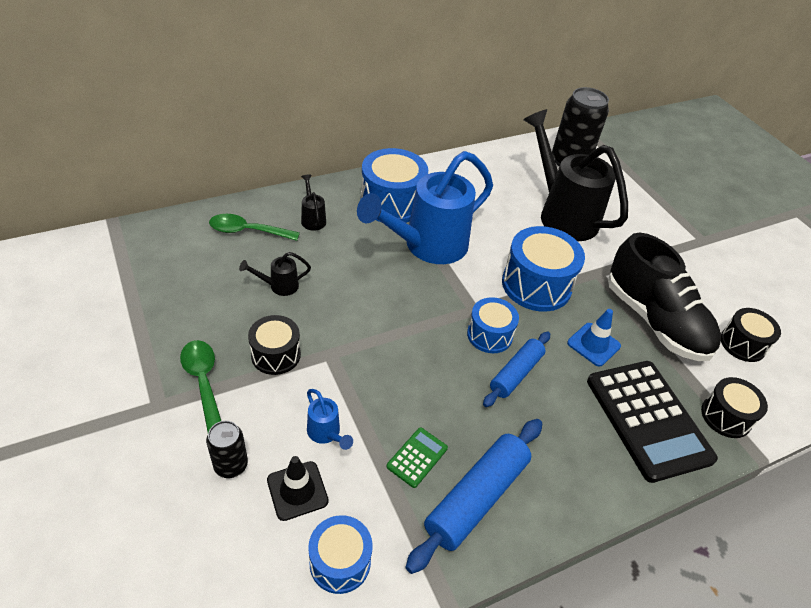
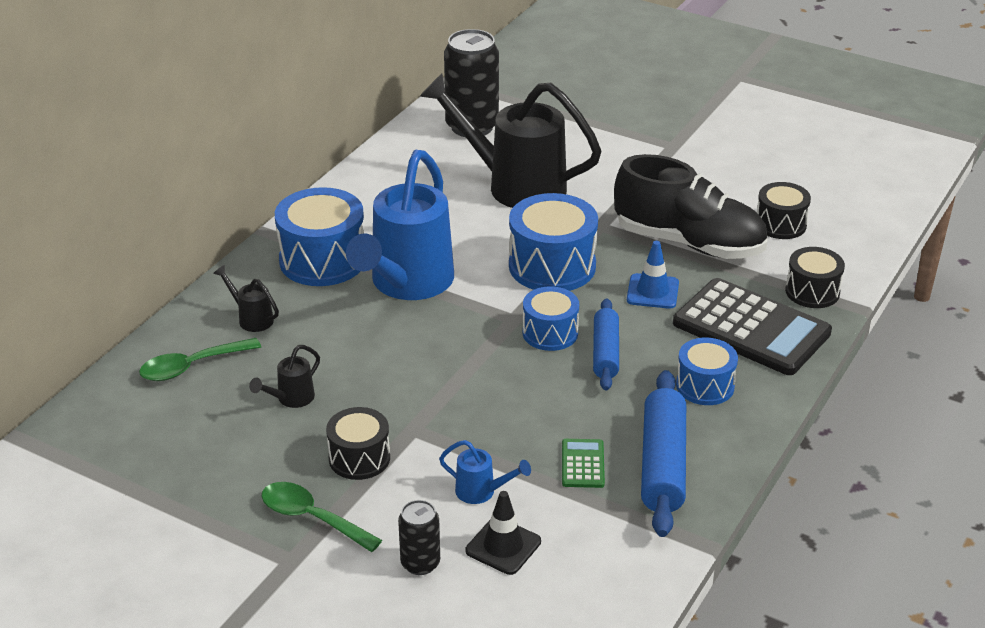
camera: 30 degrees left, 10 degrees down
(340, 562) = (595, 571): blue drum -> blue drum (705, 386)

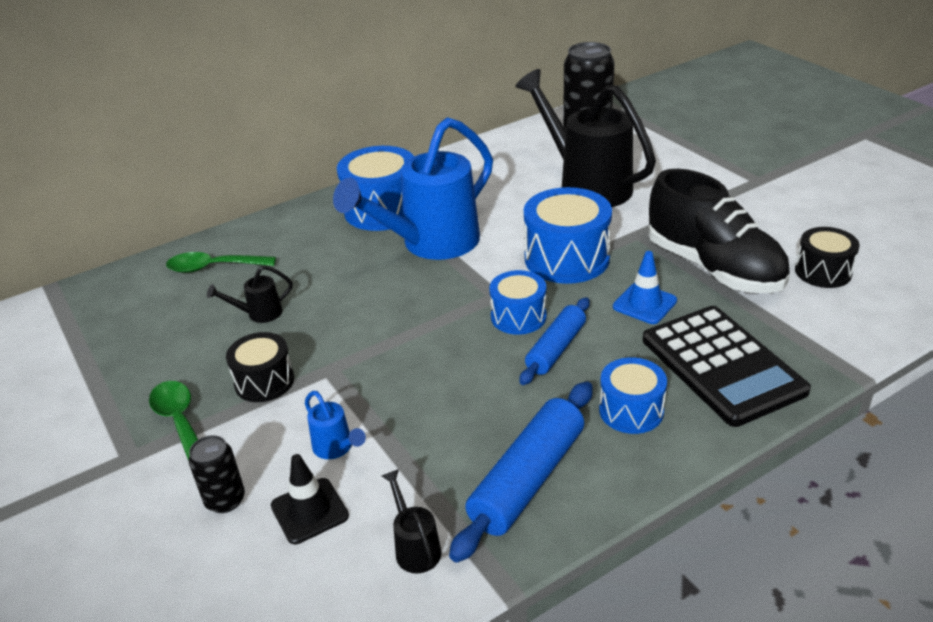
camera: 30 degrees right, 0 degrees up
(251, 318) = (290, 242): black watering can -> black watering can (415, 547)
(582, 464) = (449, 452): green calculator -> none
(812, 292) = (815, 346): black drum -> none

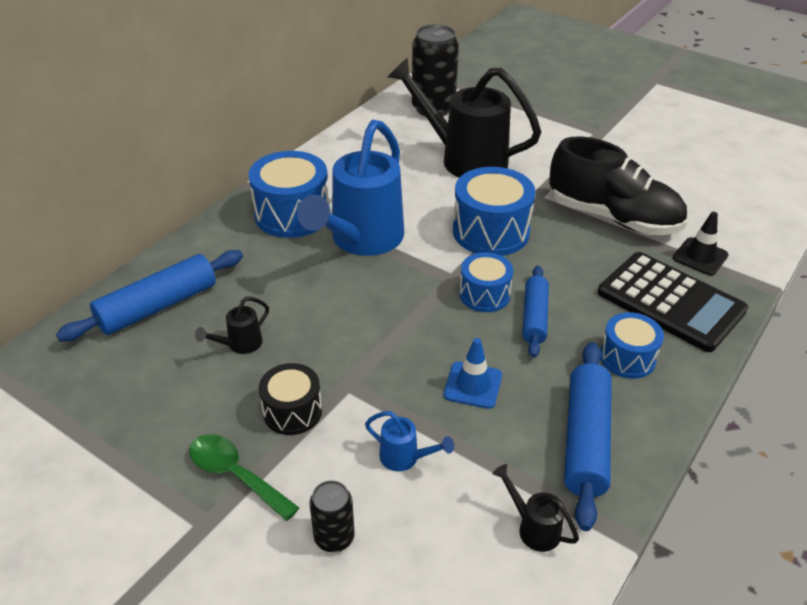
camera: 25 degrees left, 5 degrees up
(213, 267) = (158, 306): green spoon -> blue rolling pin
(309, 511) = (420, 524): black traffic cone -> black traffic cone (700, 256)
(644, 304) = (580, 261): blue traffic cone -> blue traffic cone (473, 385)
(823, 272) = (694, 205): black drum -> none

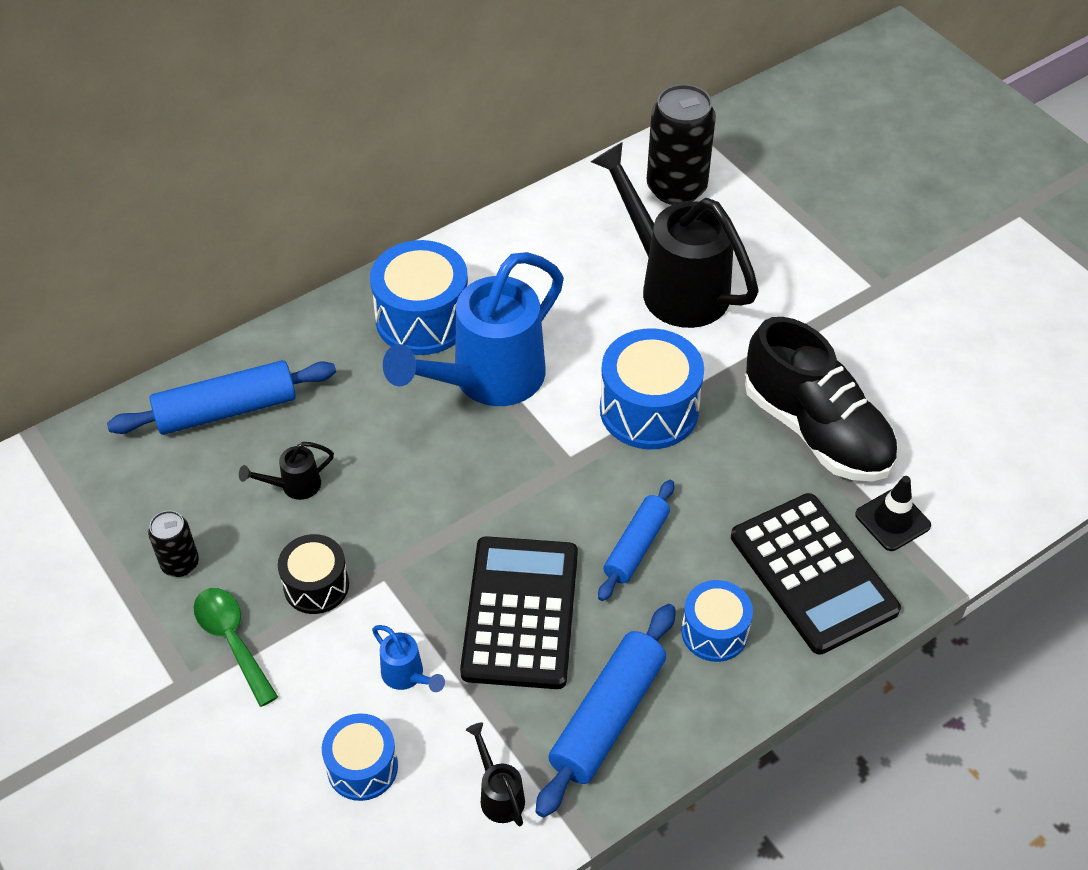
camera: 20 degrees right, 10 degrees up
(334, 538) = (299, 739): black can -> black can (180, 564)
(473, 385) = (520, 612): blue traffic cone -> black calculator
(484, 294) = (594, 498): blue drum -> blue drum (362, 767)

